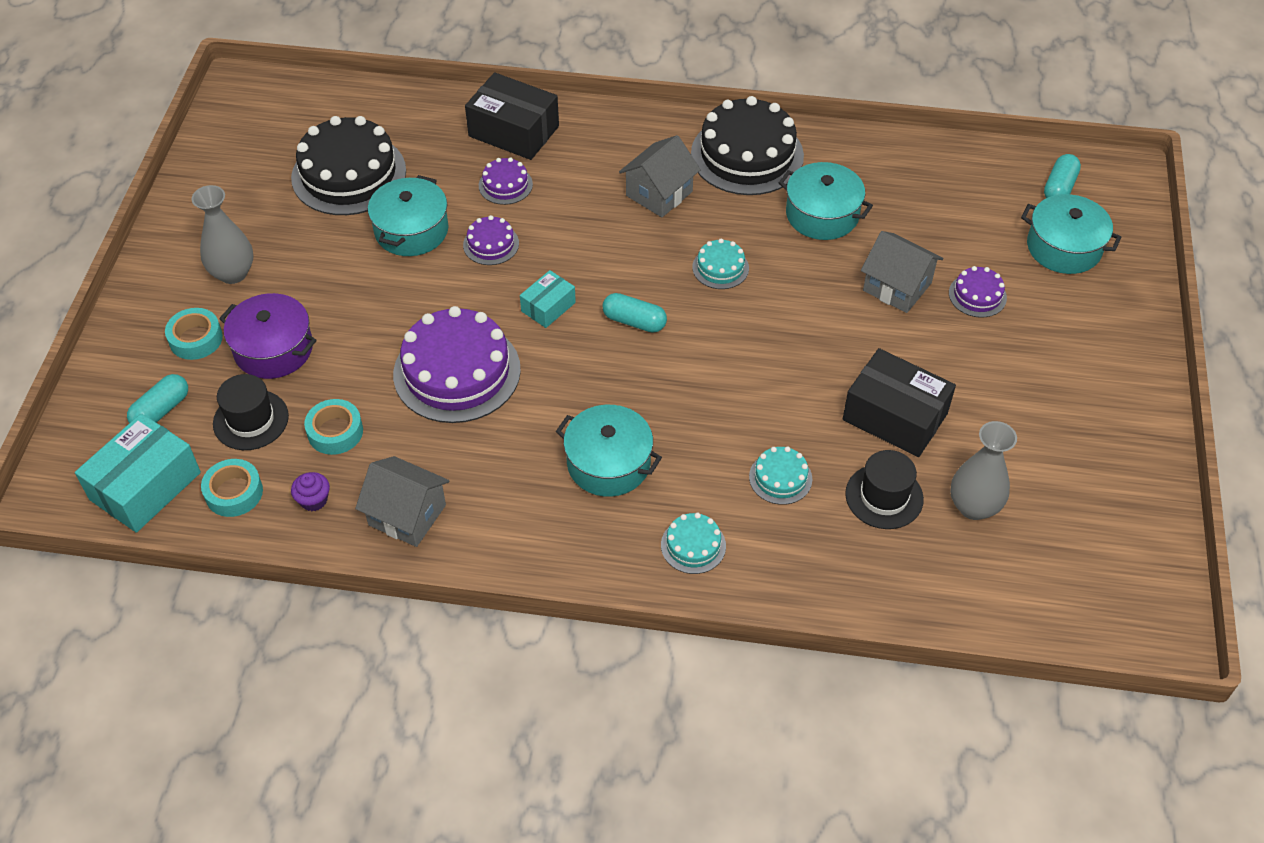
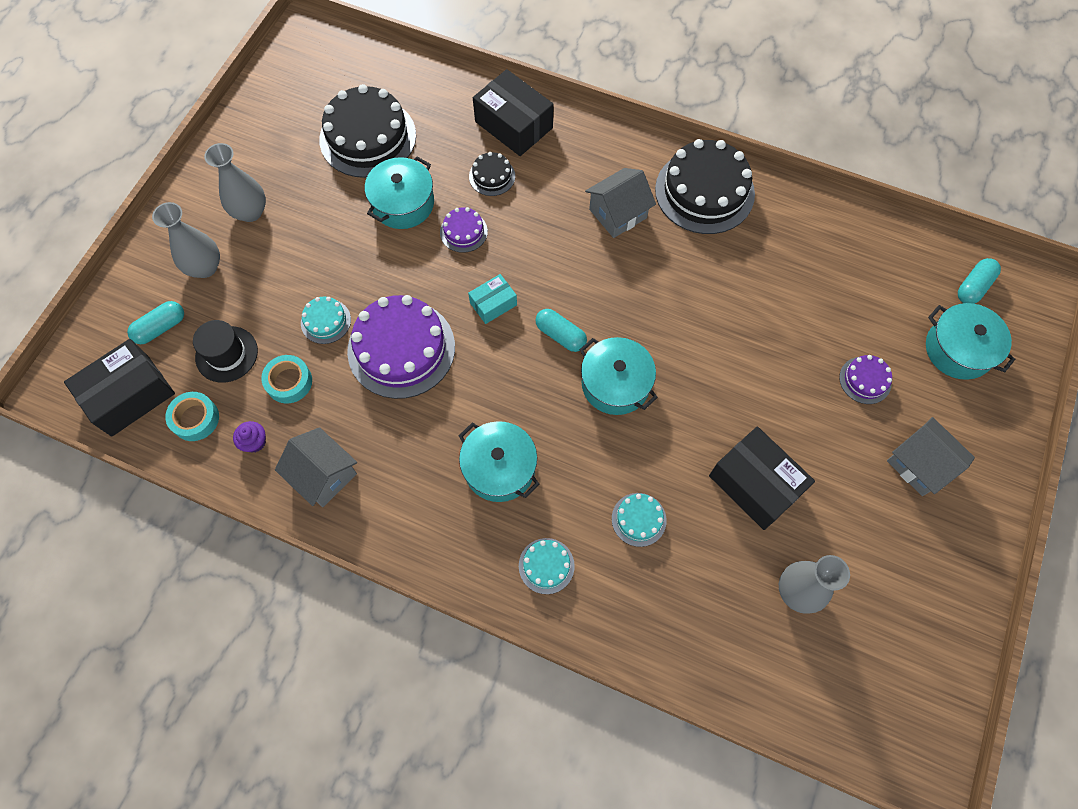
camera: 15 degrees right, 15 degrees up
(145, 486) = (130, 395): turquoise box -> black box
(196, 339) = (205, 267): turquoise tape -> grey vase
(273, 349) = (262, 291): purple pot -> none
(505, 185) = (492, 176): purple cake -> black cake
(720, 268) = (648, 299): turquoise cake -> turquoise cake (326, 321)
(822, 214) = (752, 266): turquoise pot -> turquoise pot (615, 384)
(884, 496) = (722, 561): black hat -> none
(897, 287) = (796, 354): grey house -> grey house (919, 464)

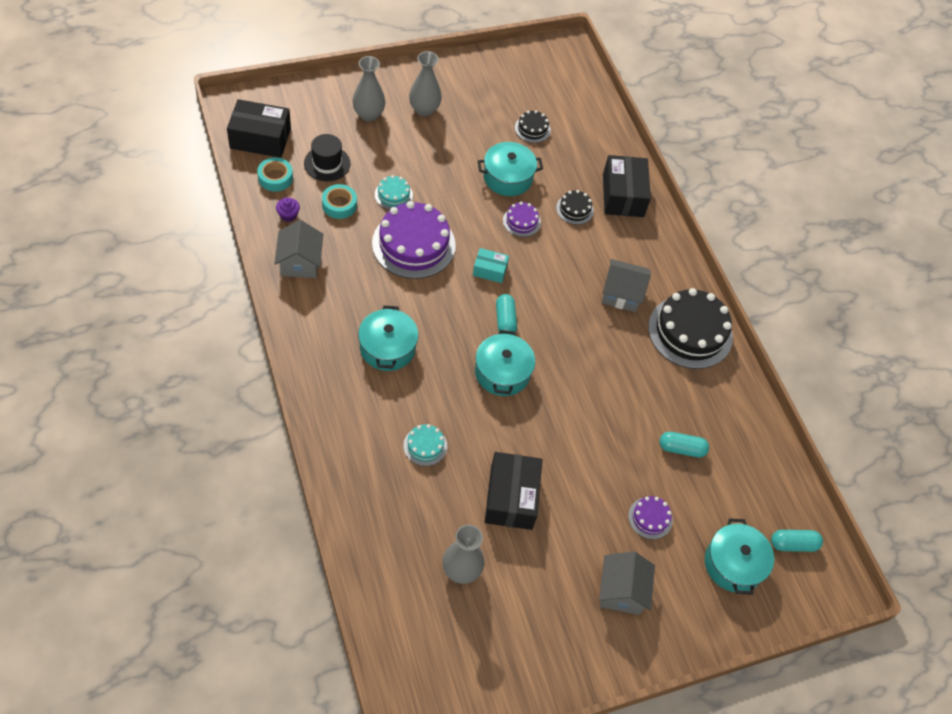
camera: 40 degrees right, 10 degrees down
(161, 328) = (312, 122): turquoise capsule -> turquoise capsule (681, 449)
(368, 137) = (532, 129): black cake -> black cake, size x0.47
(546, 566) = (349, 415): turquoise cake -> none

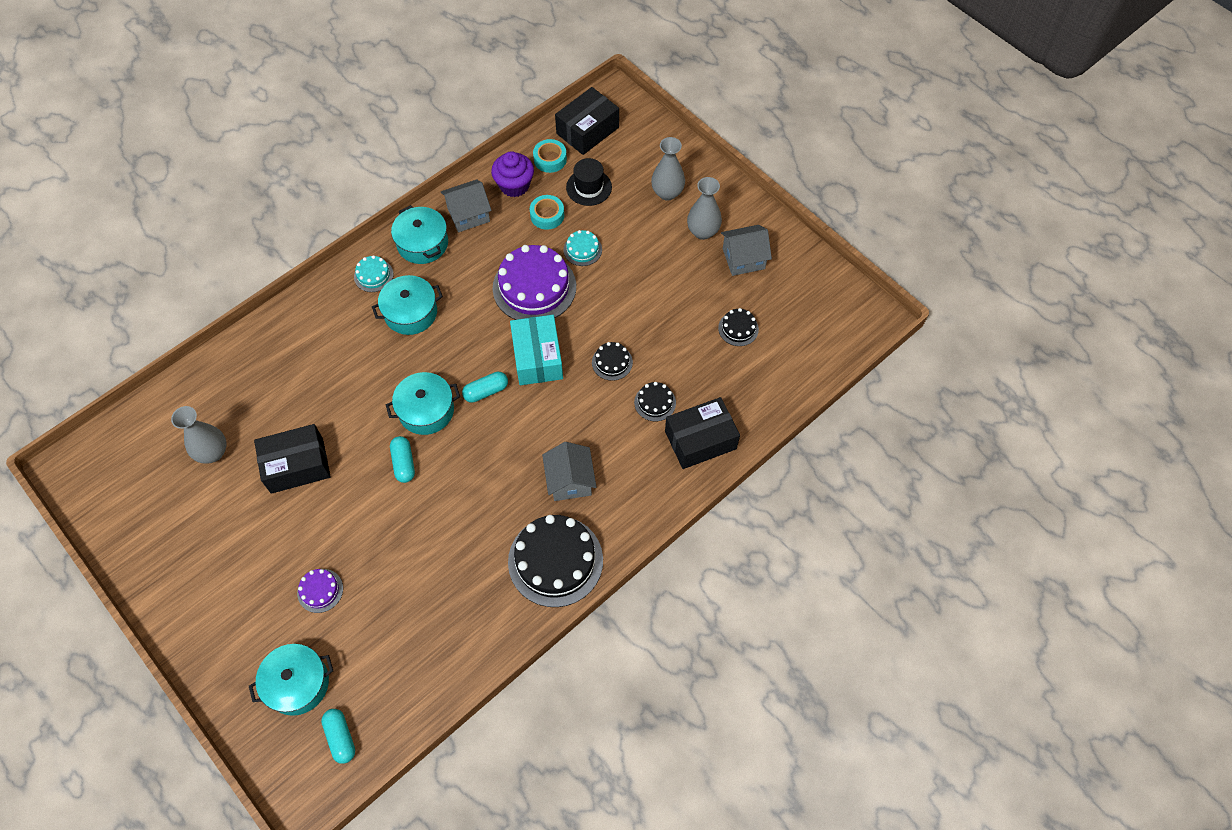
camera: 75 degrees right, 5 degrees up
(260, 138) = (587, 130): black box -> black box turned 60 degrees clockwise
(288, 215) = (514, 185): purple cupcake -> purple cupcake, size x1.88
(425, 446) = (322, 380): turquoise cake -> turquoise cake (373, 275)
(489, 270) = (537, 358): turquoise box -> turquoise box, size x1.82
(508, 177) = (660, 331): turquoise pot -> turquoise pot (422, 243)
(521, 221) = (612, 362): purple cake -> black cake
(621, 591) = (235, 589): grey house -> grey house (743, 259)
(681, 449) = (409, 595): turquoise capsule -> turquoise capsule (404, 463)

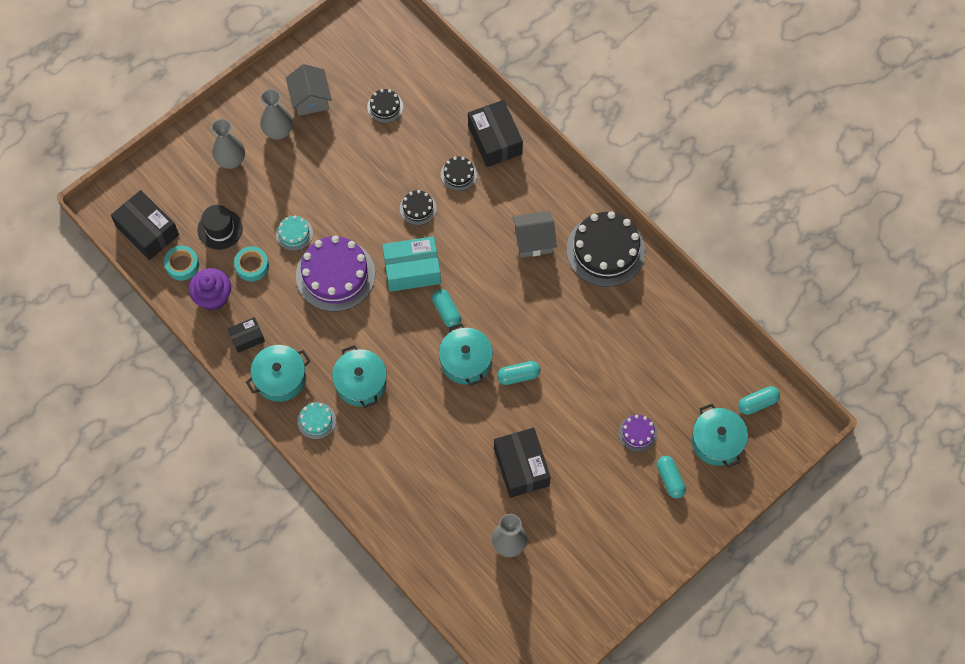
camera: 90 degrees left, 5 degrees up
(258, 625) = (670, 479): none -> turquoise capsule
(468, 214) = (247, 338): grey house -> black box

